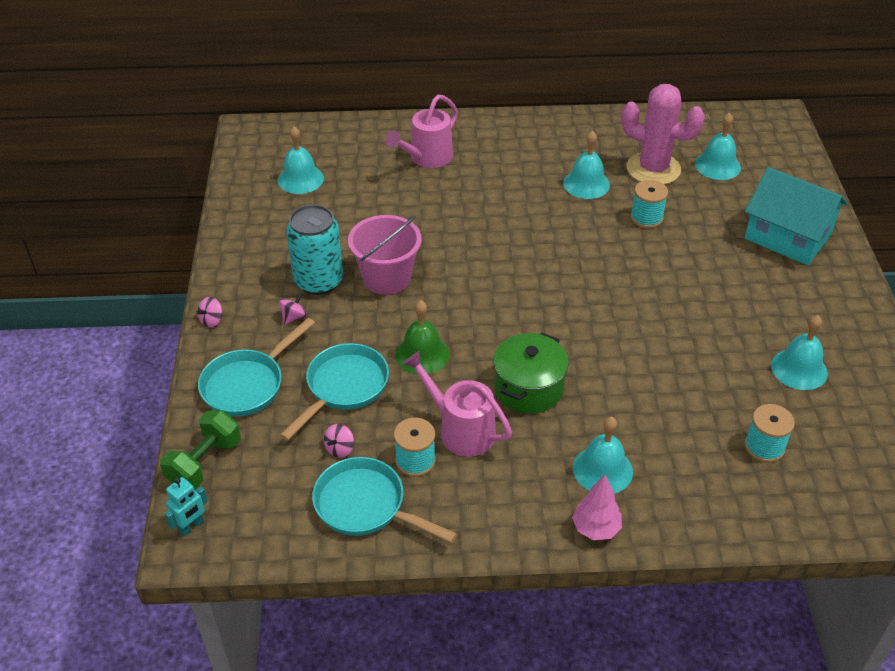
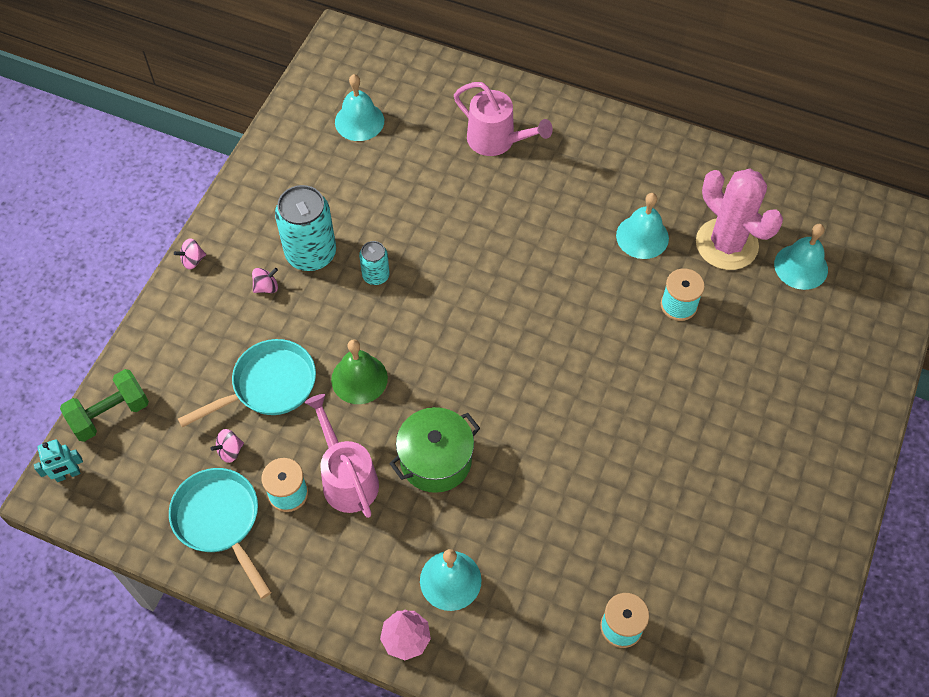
camera: 25 degrees right, 15 degrees up
(247, 384) = (187, 346): turquoise pan -> none
(387, 278) = (376, 275): pink bucket -> turquoise can
(426, 158) = (497, 141): pink watering can -> pink watering can turned 120 degrees counterclockwise
(787, 236) = (816, 389): turquoise house -> none
(799, 369) = (717, 555): turquoise bell -> none

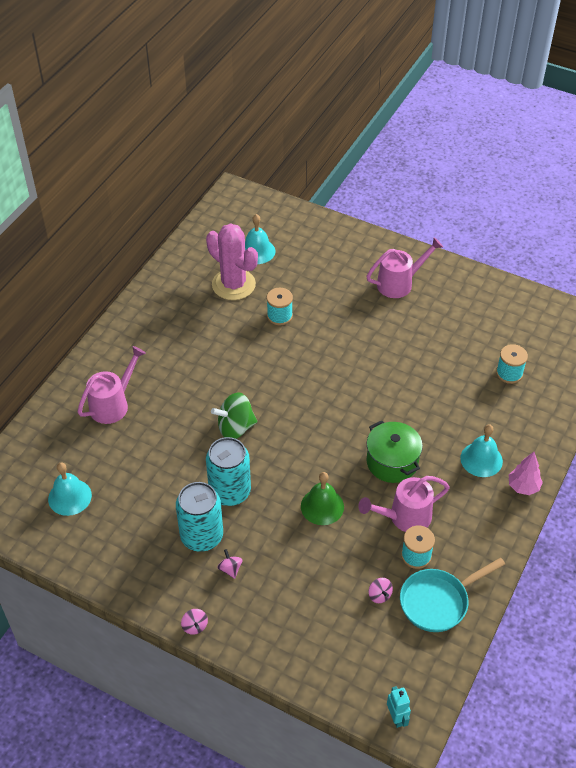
camera: 85 degrees left, 10 degrees down
(110, 414) = (342, 686): green dumbbell -> none
(268, 386) = (323, 568): turquoise pan -> none
(376, 275) = (230, 491): turquoise can -> turquoise can, size x1.91
(475, 271) = (235, 428): none -> green spinning top
(642, 236) = (220, 328): turquoise bell -> none
(726, 244) = (233, 284): pink cactus -> pink cactus turned 75 degrees clockwise
(781, 462) = (399, 283): none -> pink watering can

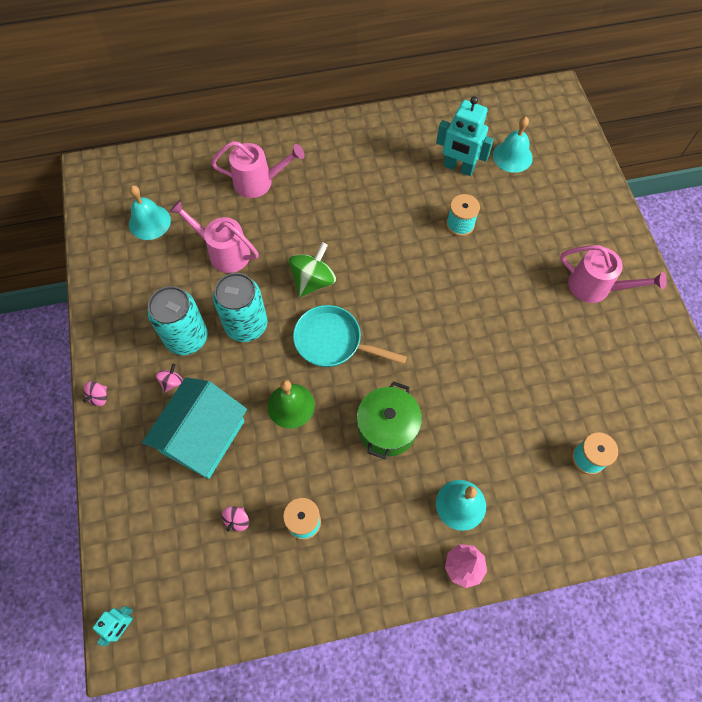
camera: 50 degrees right, 15 degrees up
(233, 284) = (458, 168): pink cactus -> turquoise robot
(235, 428) = (313, 281): green spinning top -> green spinning top turned 90 degrees clockwise
(295, 576) = (203, 436): none -> turquoise house
(404, 517) = (336, 482): pink watering can -> pink watering can (223, 252)
(438, 601) = (270, 577): turquoise pan -> turquoise pan (333, 342)

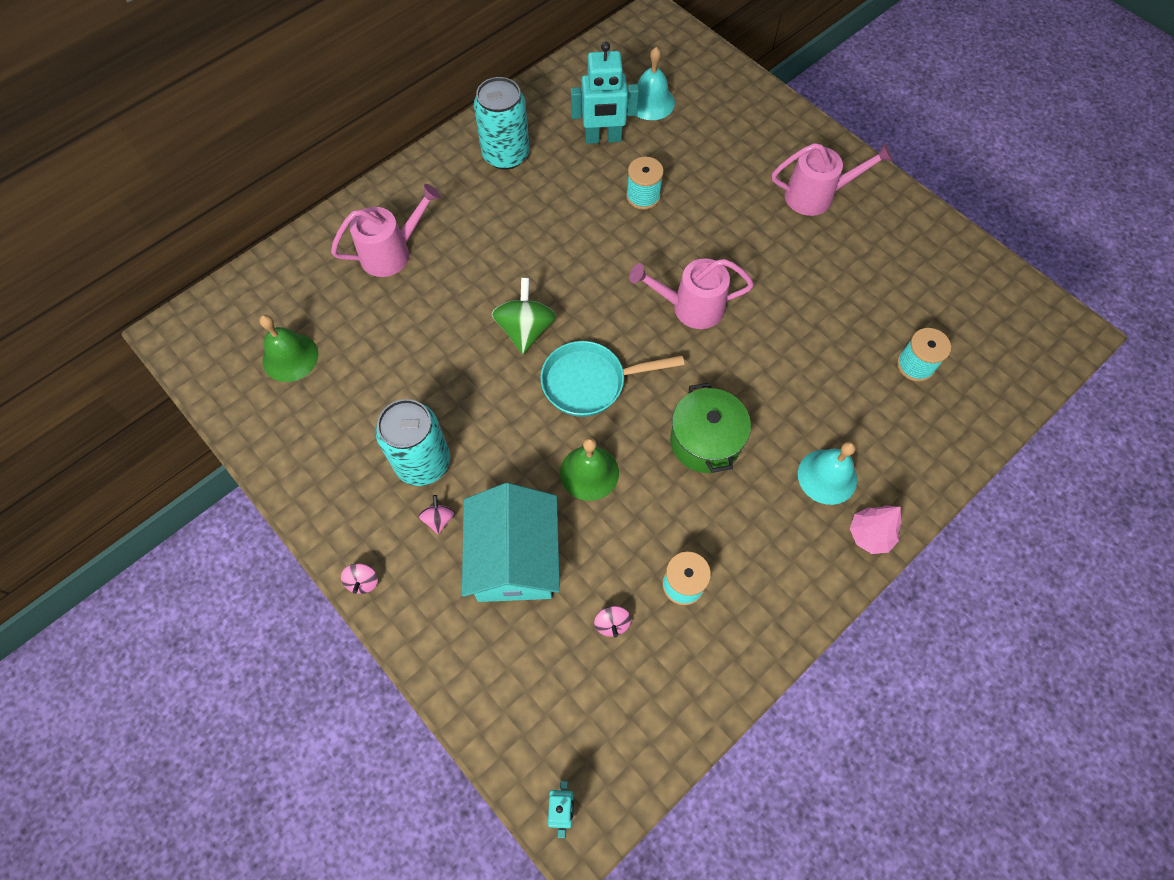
camera: 30 degrees left, 0 degrees up
(149, 222) = (290, 357): turquoise bell -> green bell
(223, 252) = (403, 348): pink watering can -> pink watering can (690, 307)
(246, 325) = (482, 414): turquoise can -> turquoise can (506, 155)

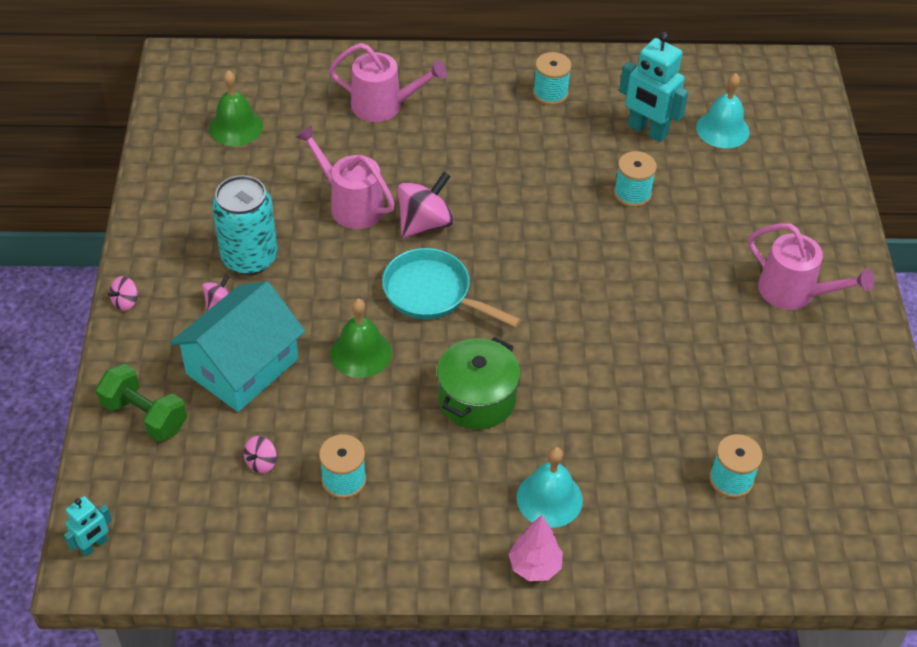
camera: 40 degrees right, 15 degrees down
(484, 665) = (145, 416): none -> green dumbbell
(506, 155) = (550, 93): turquoise can -> turquoise spool
(525, 329) = (424, 224): green spinning top -> pink spinning top
(690, 307) = (577, 298): pink watering can -> pink watering can (350, 204)

